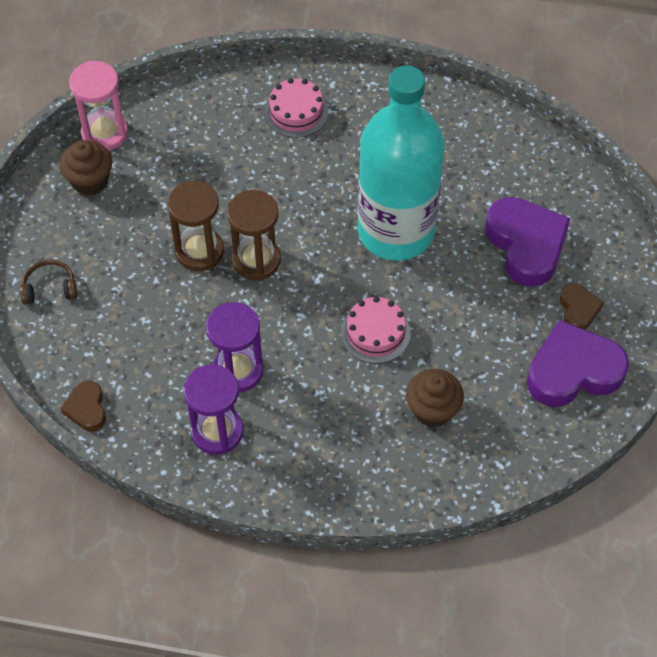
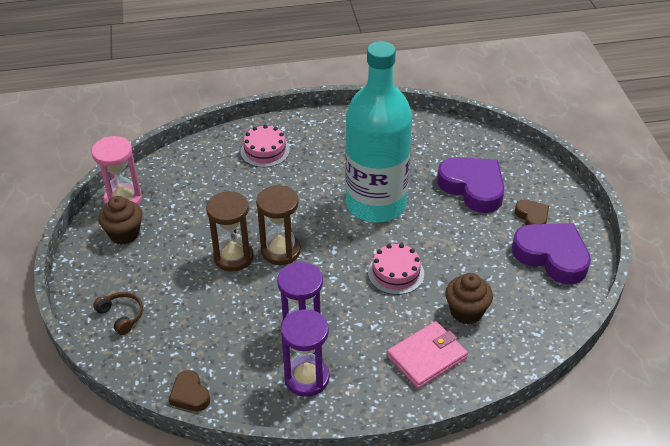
camera: 20 degrees left, 15 degrees down
(50, 288) = (121, 316): brown headphones -> brown headphones turned 75 degrees clockwise
(360, 451) = (427, 357): none -> pink wallet
(573, 371) = (552, 256): purple heart -> purple heart turned 75 degrees clockwise

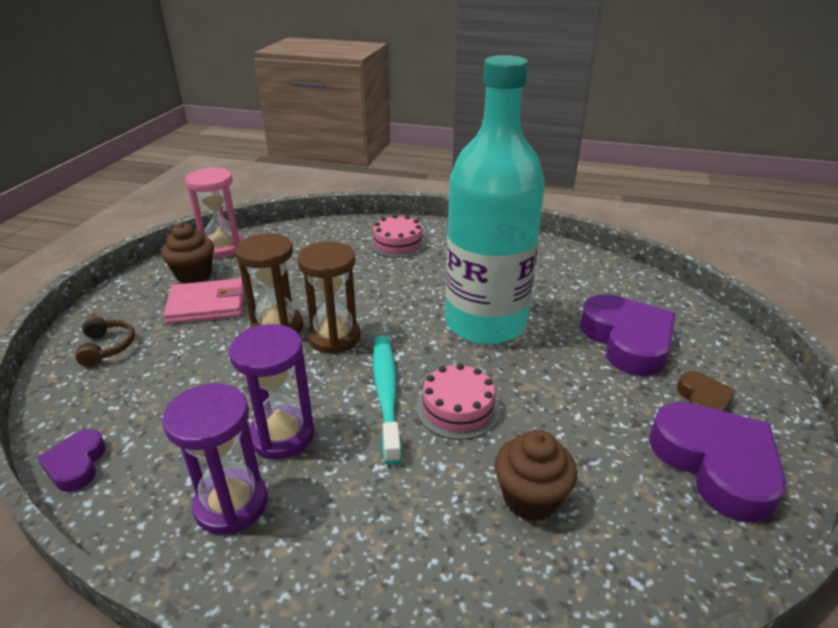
camera: 25 degrees right, 10 degrees down
(190, 395) = (76, 464): brown heart -> purple heart
(346, 279) = (386, 393): none -> turquoise toothbrush
(427, 357) = (425, 545): pink wallet -> pink wallet (207, 305)

